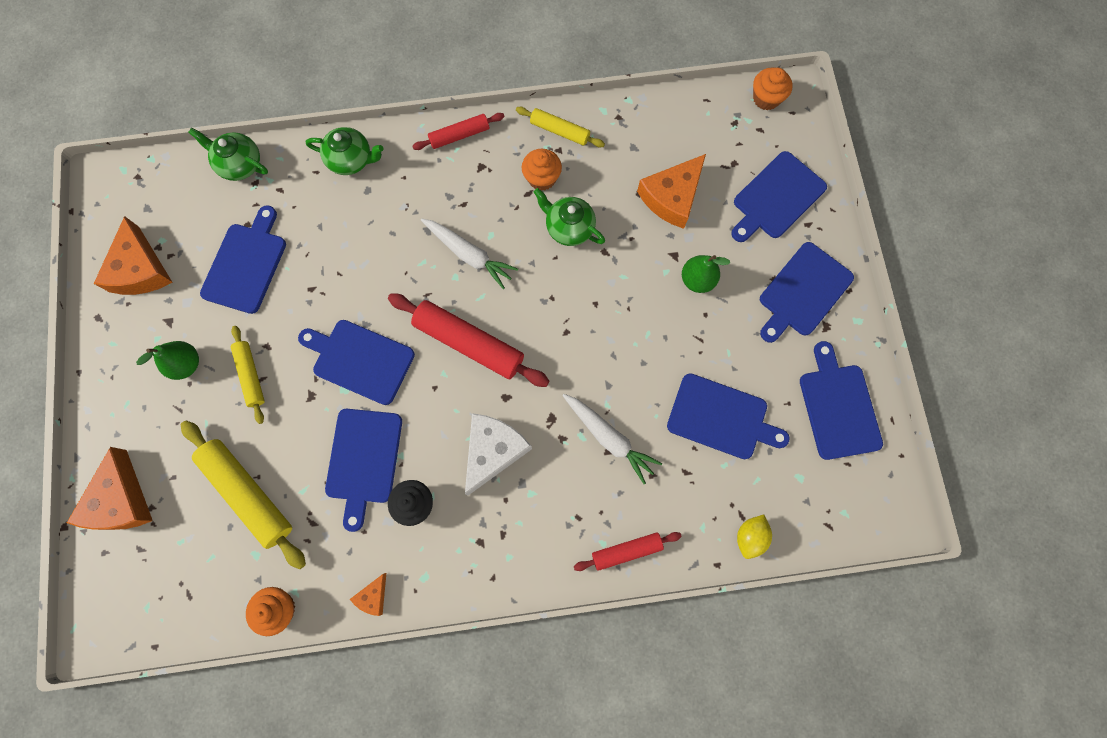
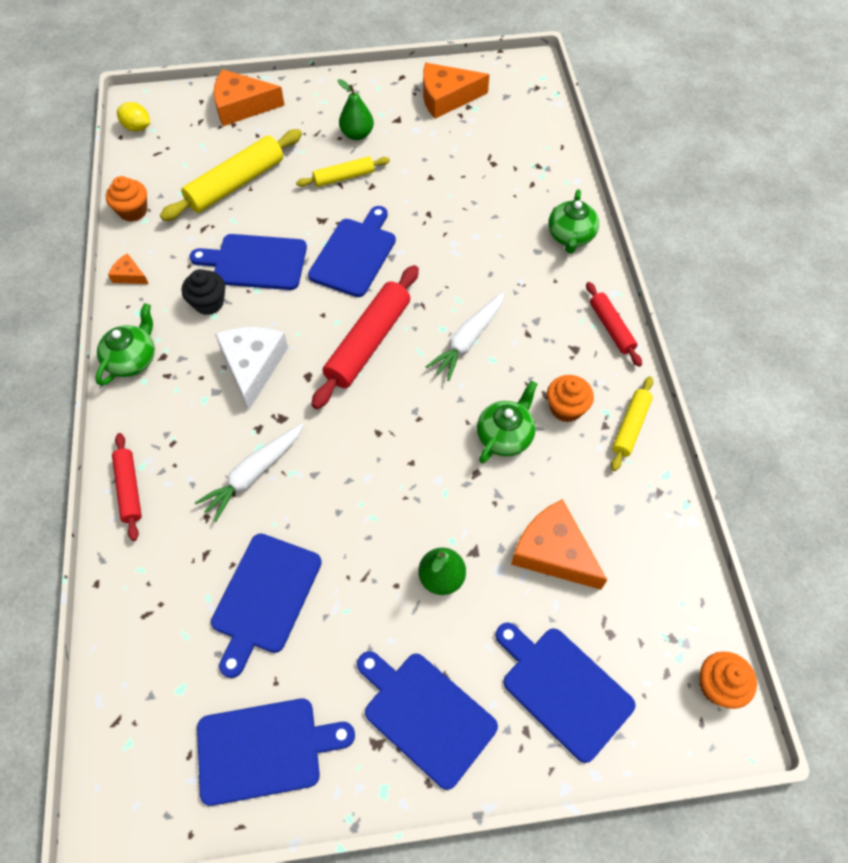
camera: 90 degrees right, 15 degrees down
(240, 164) = (556, 153): green teapot -> green teapot (132, 360)
(246, 264) = (453, 166): blue cutting board -> none
(493, 451) = (252, 366): white cheese -> white cheese turned 120 degrees counterclockwise
(750, 536) = (120, 622): yellow lemon -> yellow lemon (137, 127)

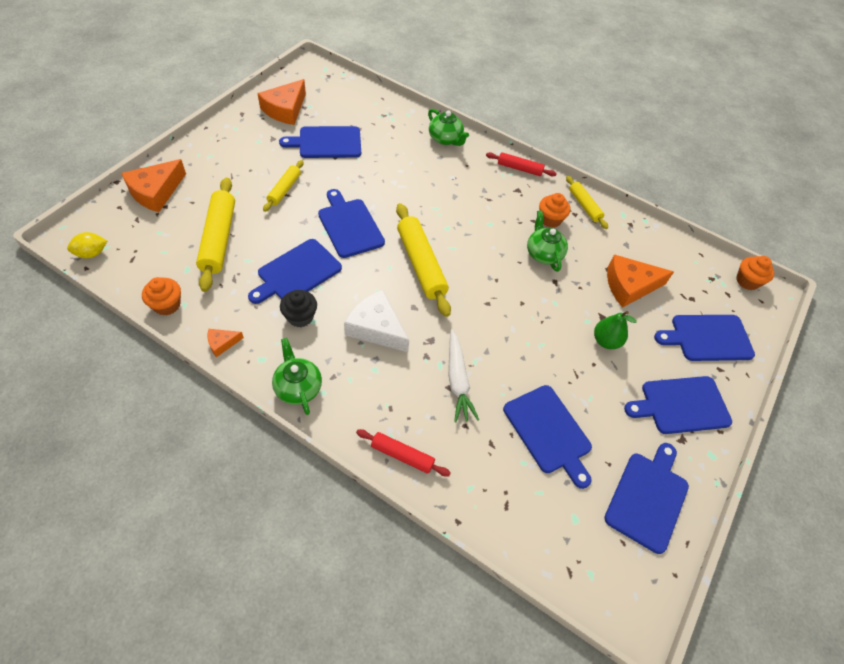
camera: 55 degrees left, 5 degrees down
(357, 134) = (259, 161): green pear -> none
(368, 342) = (421, 264): red rolling pin -> yellow rolling pin
(441, 157) = (327, 143): none -> blue cutting board
(468, 340) = (467, 224): white carrot -> none

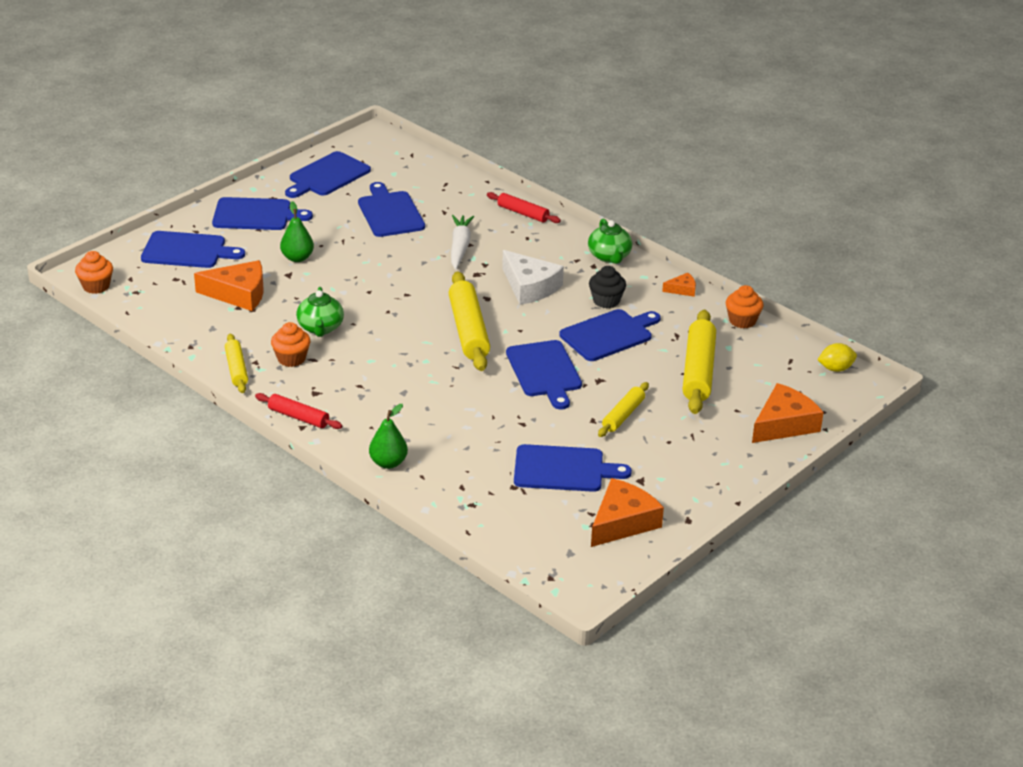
camera: 165 degrees left, 20 degrees down
(445, 139) = (388, 463): green teapot -> green pear

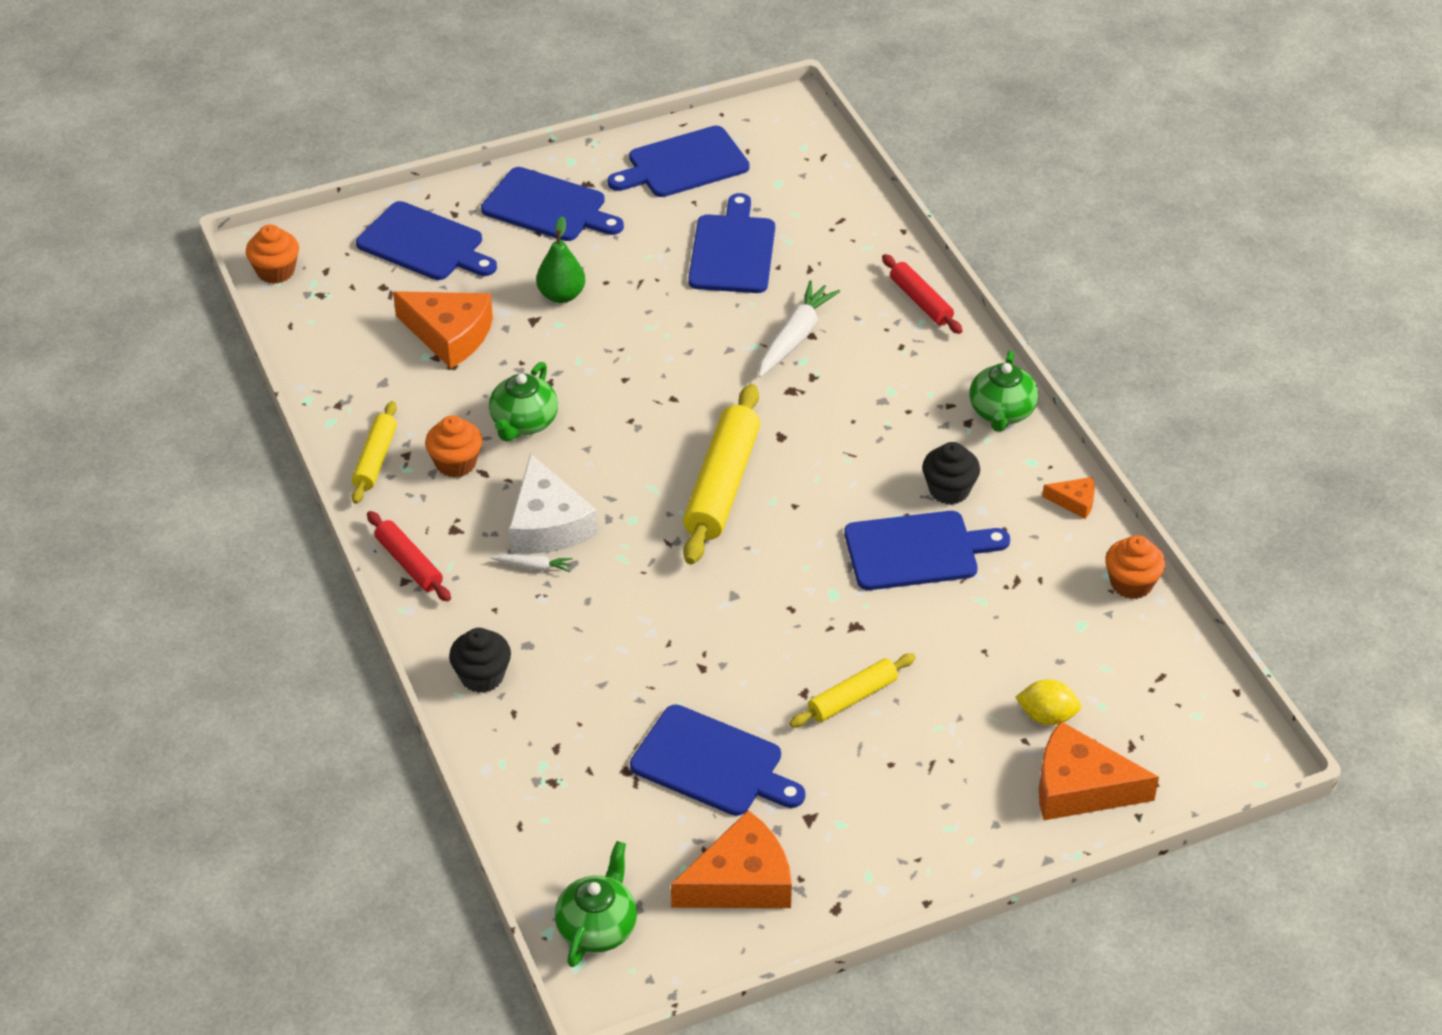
camera: 25 degrees right, 10 degrees up
(380, 399) = (533, 566): none -> white carrot
(388, 463) = (482, 676): green pear -> black cupcake
(530, 287) = (853, 434): white cheese -> white cheese (548, 524)
(545, 371) = (786, 588): blue cutting board -> none
(553, 569) = (597, 927): none -> green teapot
(698, 371) = (1009, 653): yellow rolling pin -> none
(784, 424) = (1080, 787): orange cheese -> orange cheese turned 150 degrees counterclockwise
(835, 369) = (1221, 712): yellow lemon -> yellow lemon (1047, 716)

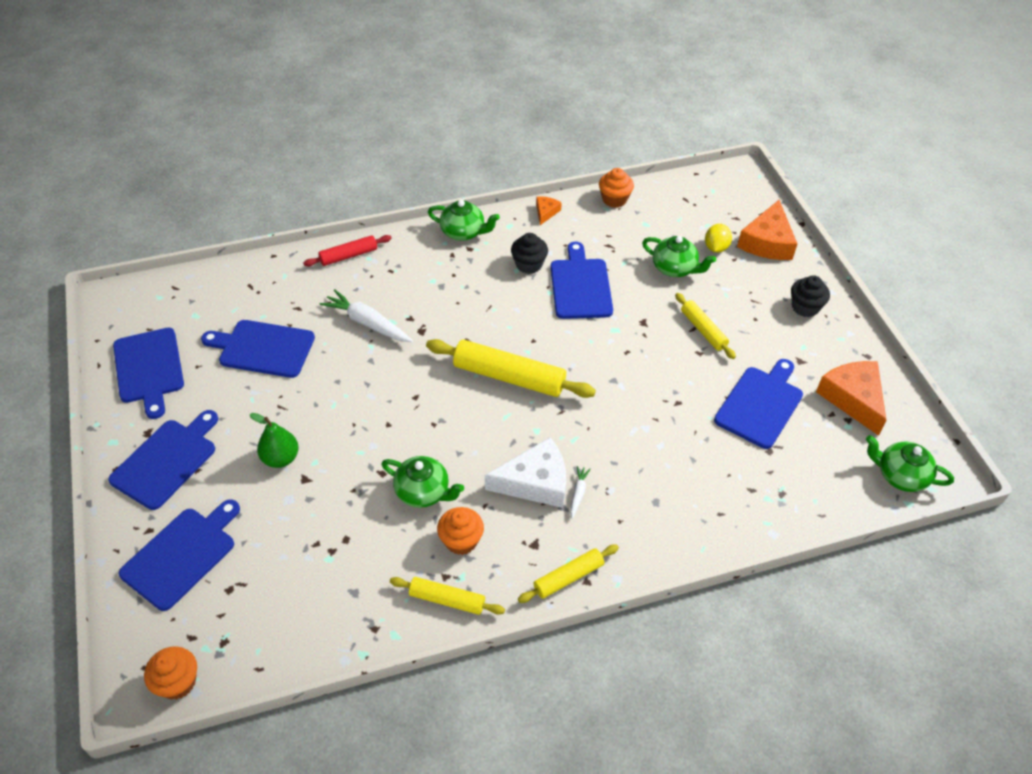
camera: 85 degrees left, 5 degrees up
(409, 563) = (568, 577): red rolling pin -> yellow rolling pin
(449, 335) = (306, 539): orange cheese -> none
(482, 676) = (686, 532): black cupcake -> black cupcake (805, 307)
(983, 663) = (674, 268): none -> green teapot

